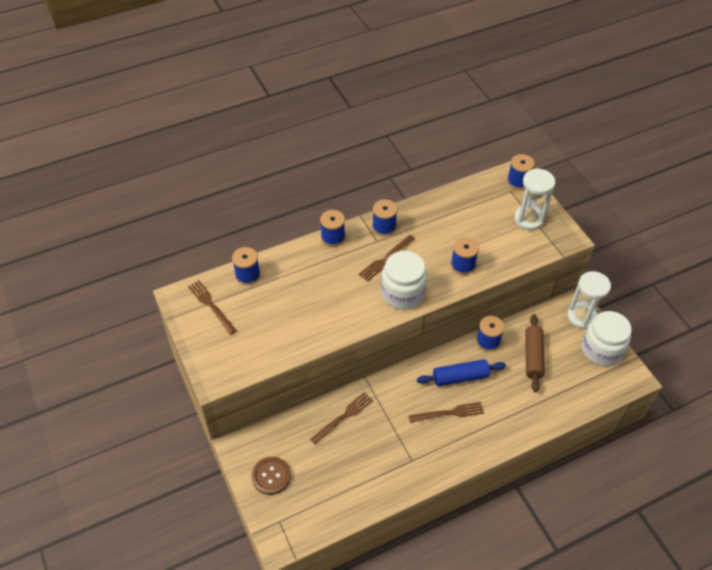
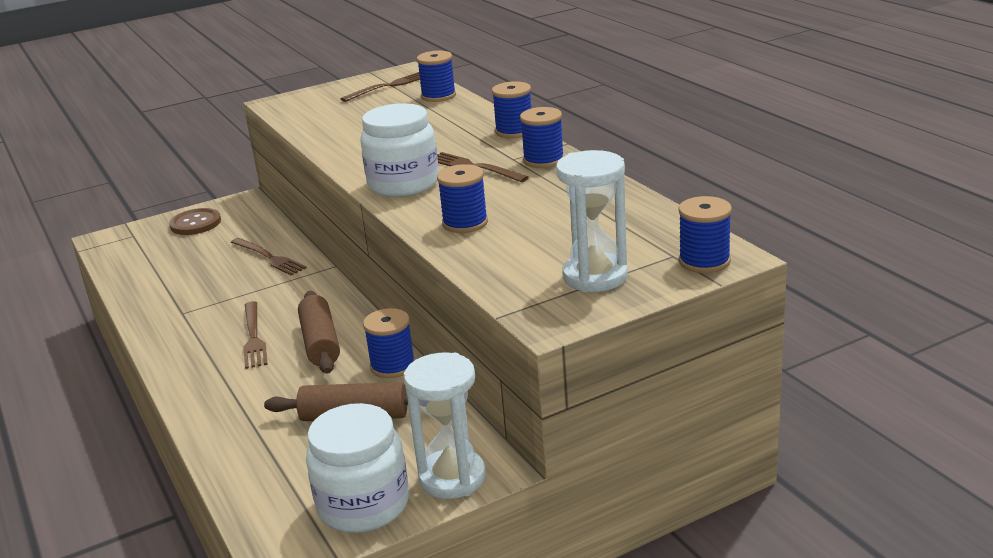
camera: 90 degrees right, 25 degrees down
(460, 377) = (320, 343): blue rolling pin -> brown rolling pin

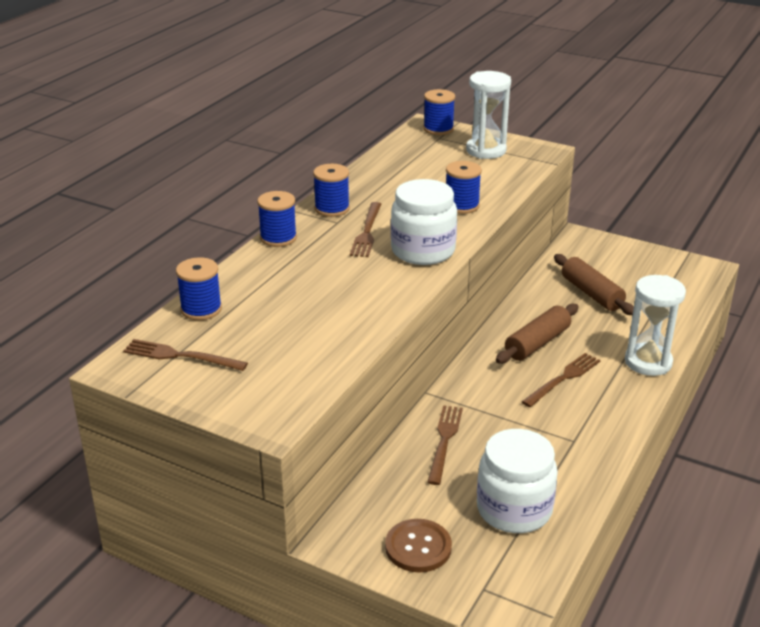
camera: 125 degrees left, 5 degrees up
(363, 505) = (650, 260): white jar -> white jar (514, 509)
(392, 366) = (530, 301): blue spool -> none
(452, 478) = (599, 244): white hourglass -> white hourglass (648, 362)

